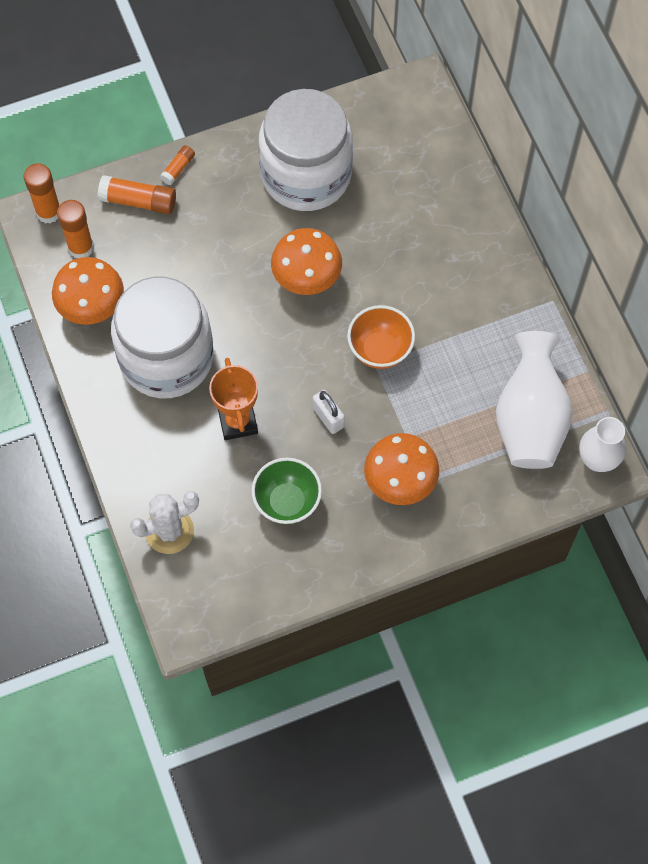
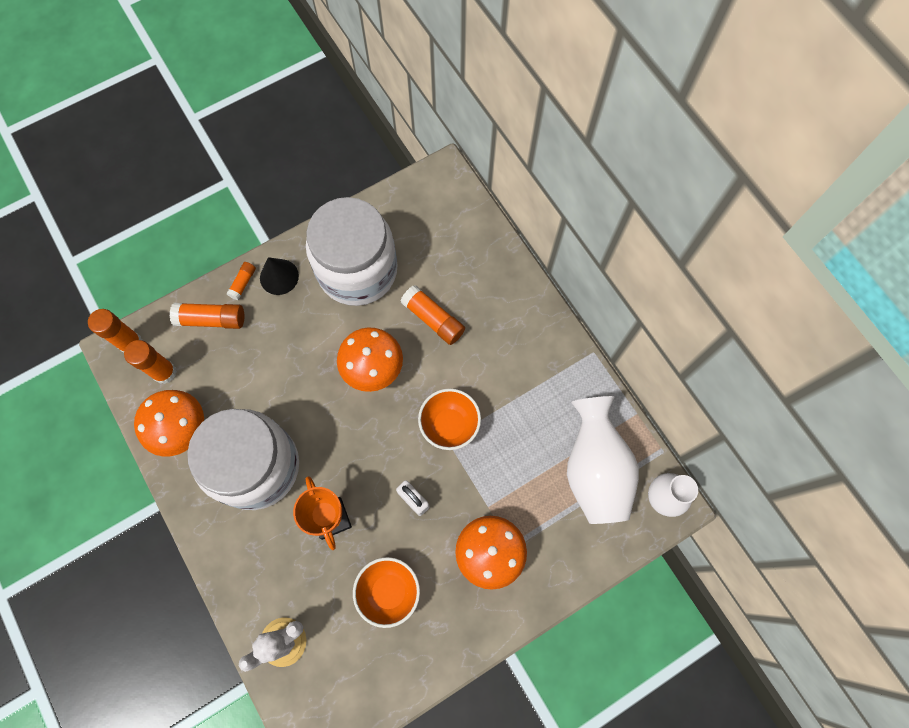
camera: 10 degrees left, 5 degrees up
(218, 168) = (279, 276): none -> black cone
(287, 502) = (389, 591): green bowl -> orange bowl
(381, 239) = (433, 319): none -> orange glue stick

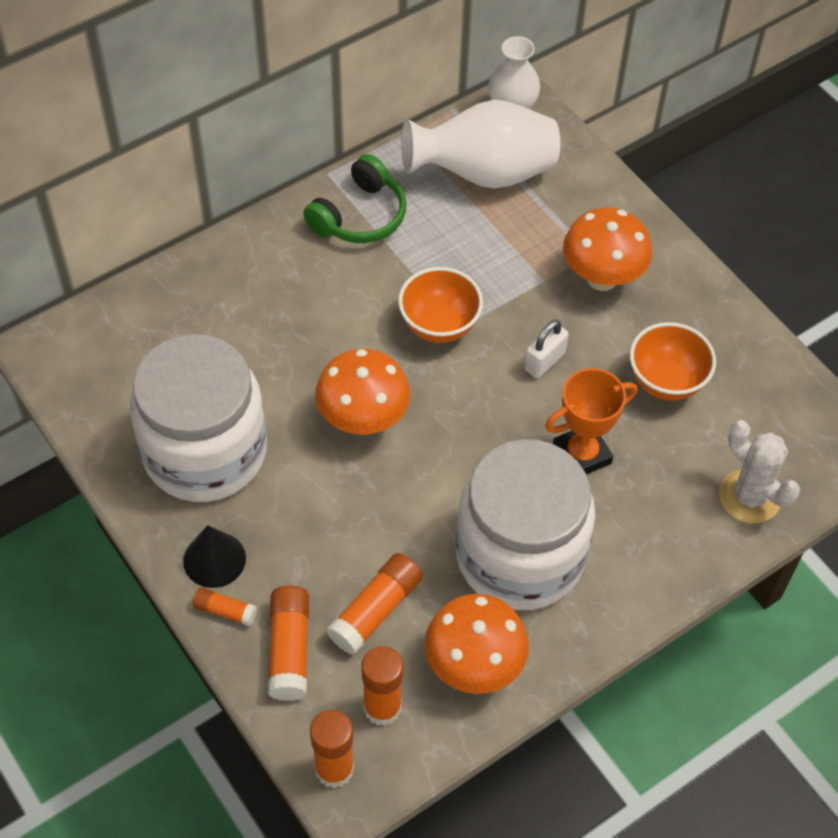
camera: 95 degrees left, 15 degrees down
(433, 319) = (284, 351): orange glue stick -> orange glue stick (376, 610)
(552, 373) = (359, 215): none -> green headphones

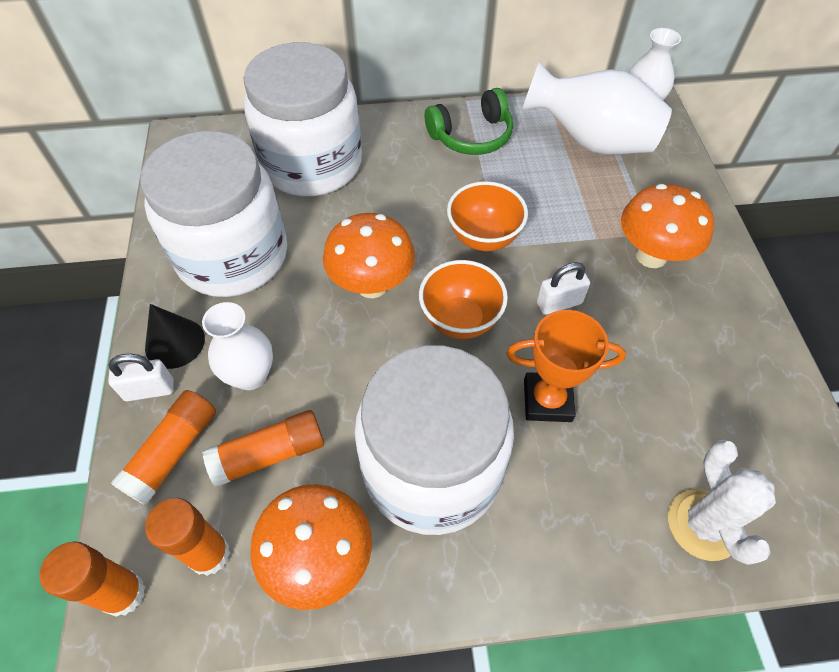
camera: 30 degrees right, 0 degrees up
(213, 318) = (312, 164): none -> white jar
(225, 610) = (149, 390): orange glue stick -> white padlock
(309, 554) = (250, 375): none -> white vase
(666, 382) = (667, 369): orange bowl -> orange bowl (460, 320)

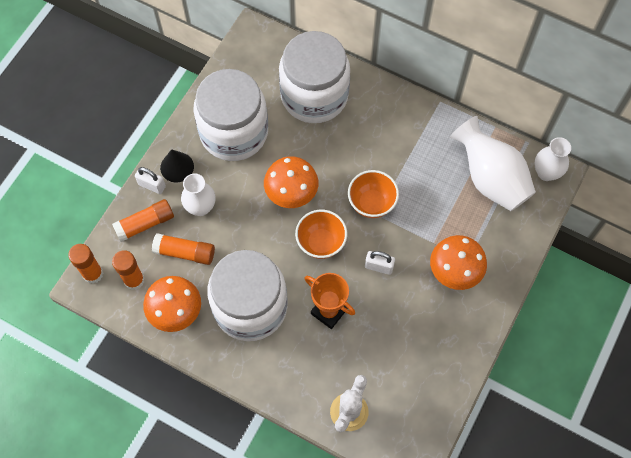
camera: 35 degrees right, 10 degrees up
(471, 136) = (421, 130): green headphones -> none

